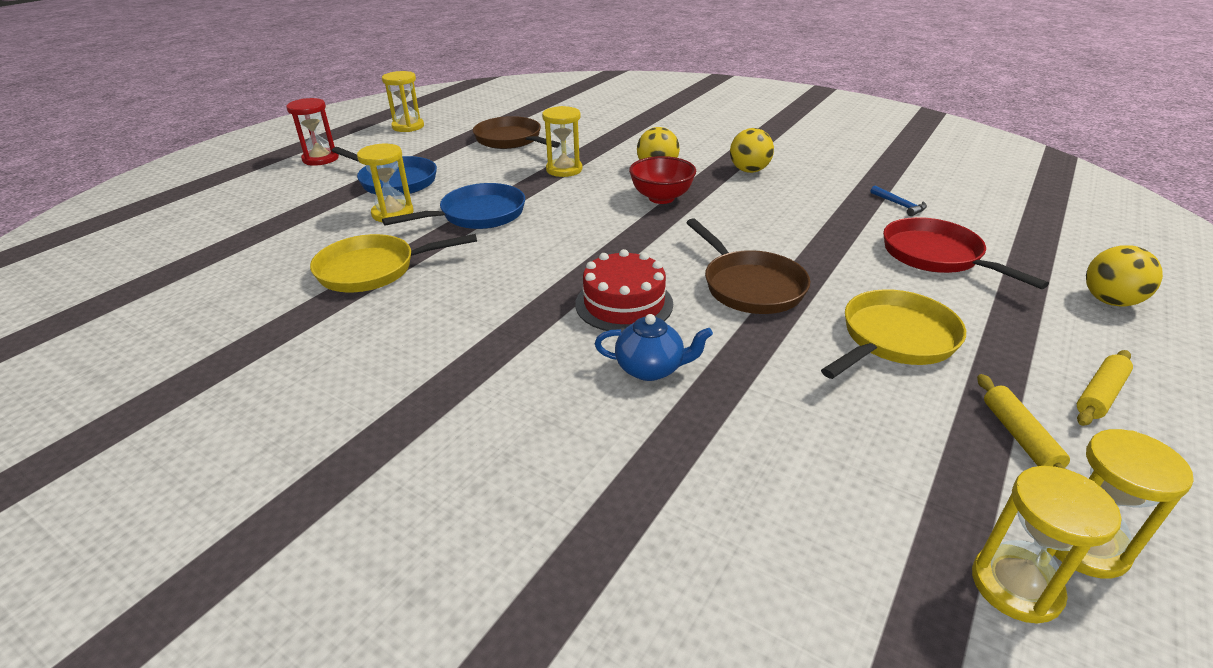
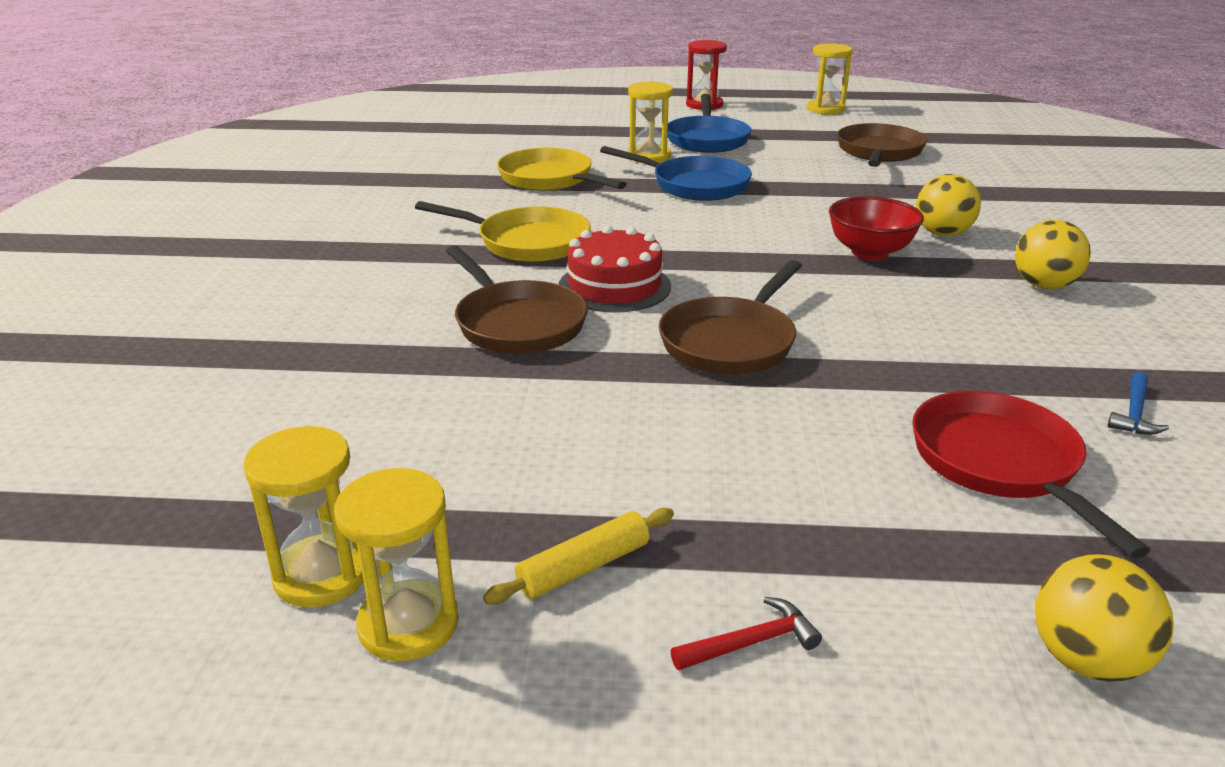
camera: 60 degrees right, 5 degrees down
(564, 170) = (853, 192): yellow hourglass -> none
(651, 369) = (517, 323): blue teapot -> brown pan
(894, 339) = (718, 453): yellow pan -> yellow pan (527, 242)
(936, 256) = (1000, 464): red pan -> red pan turned 45 degrees counterclockwise
(1100, 395) = (750, 642): yellow rolling pin -> red hammer

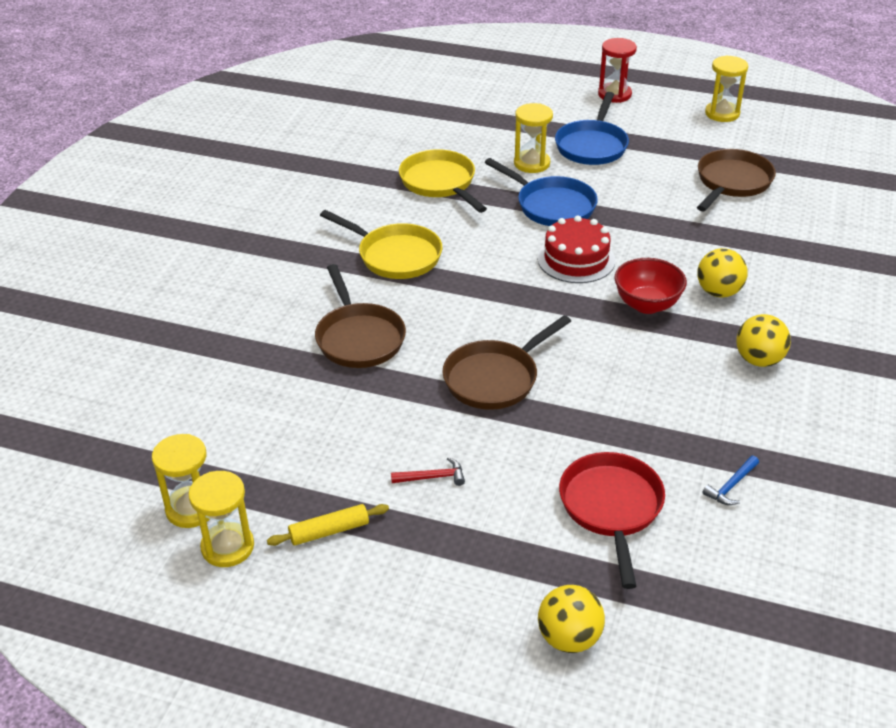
camera: 15 degrees right, 10 degrees up
(614, 286) = (439, 312): red cake -> red cake (576, 259)
(750, 642) = (397, 592): red hammer -> red hammer (432, 477)

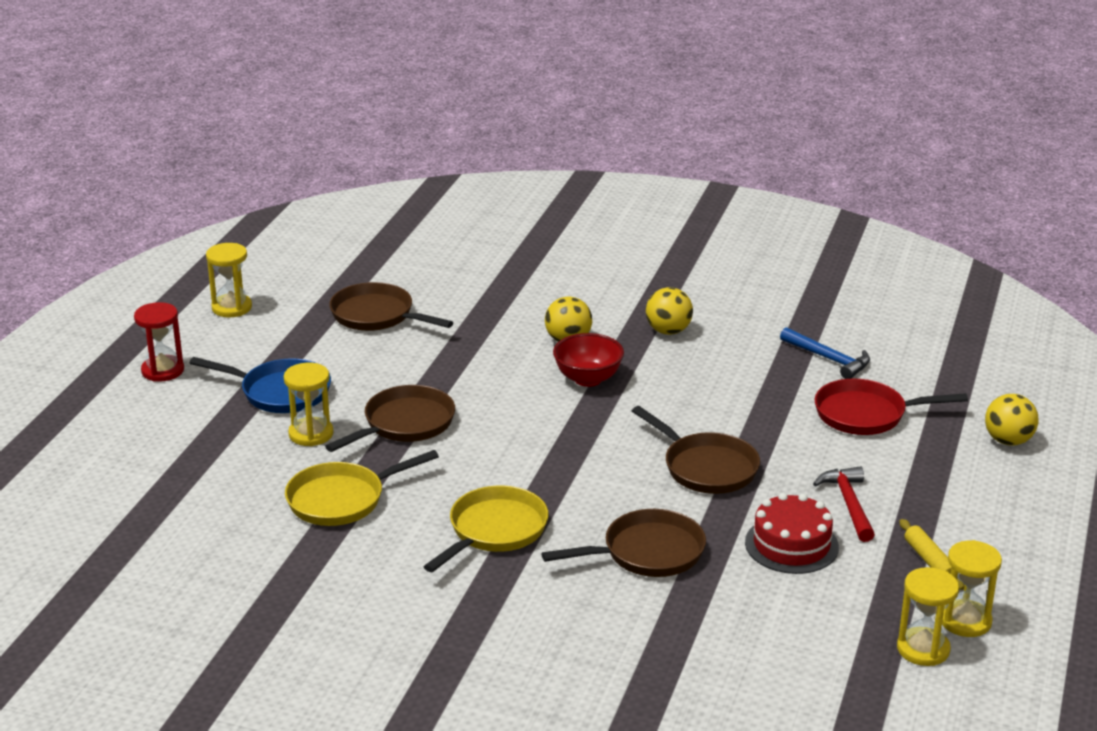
camera: 90 degrees left, 10 degrees down
(432, 477) = (849, 504): red hammer -> red hammer, size x1.61
(552, 206) = (405, 424): blue pan -> brown pan
(576, 259) = (509, 414): red cake -> red cake (791, 545)
(731, 486) = (828, 359): blue hammer -> blue hammer, size x1.61

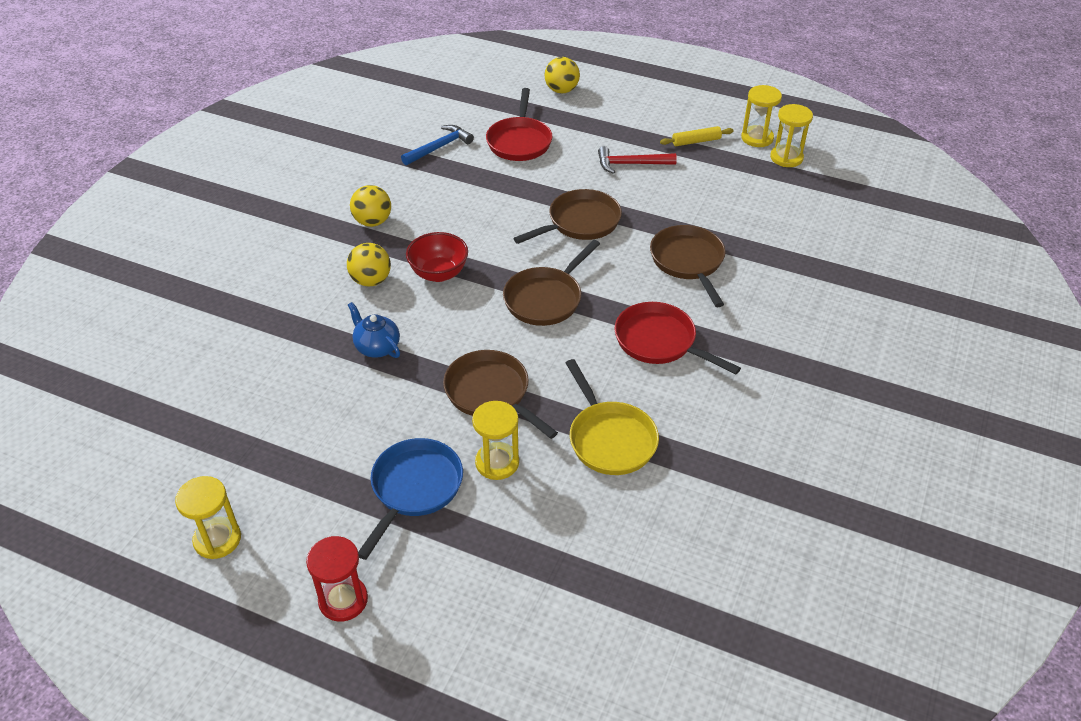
camera: 85 degrees left, 15 degrees up
(377, 315) = (280, 411): brown pan -> brown pan (546, 298)
(467, 354) = (376, 347): none -> blue teapot
(494, 531) = (659, 342): yellow pan -> red pan
(791, 545) = (678, 194): red cake -> none

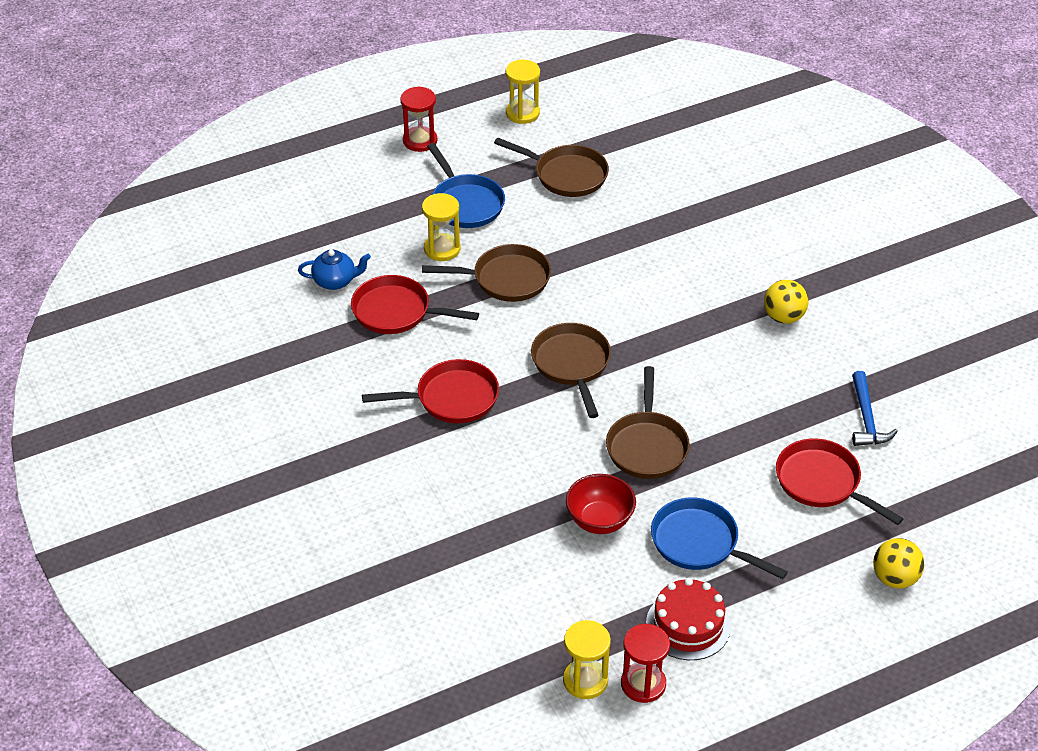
camera: 130 degrees right, 0 degrees up
(371, 280) = (702, 280): yellow ball -> none
(376, 347) = (619, 247): blue teapot -> blue teapot (335, 281)
(439, 273) = (670, 321): red bowl -> red bowl (600, 521)
(610, 439) = (396, 312): yellow pan -> red pan
(631, 164) = (699, 543): red hammer -> blue pan
(688, 262) = (518, 482): brown pan -> brown pan (566, 175)
(696, 141) = (688, 625): yellow rolling pin -> red cake
(757, 138) = (643, 684): yellow hourglass -> red hourglass

